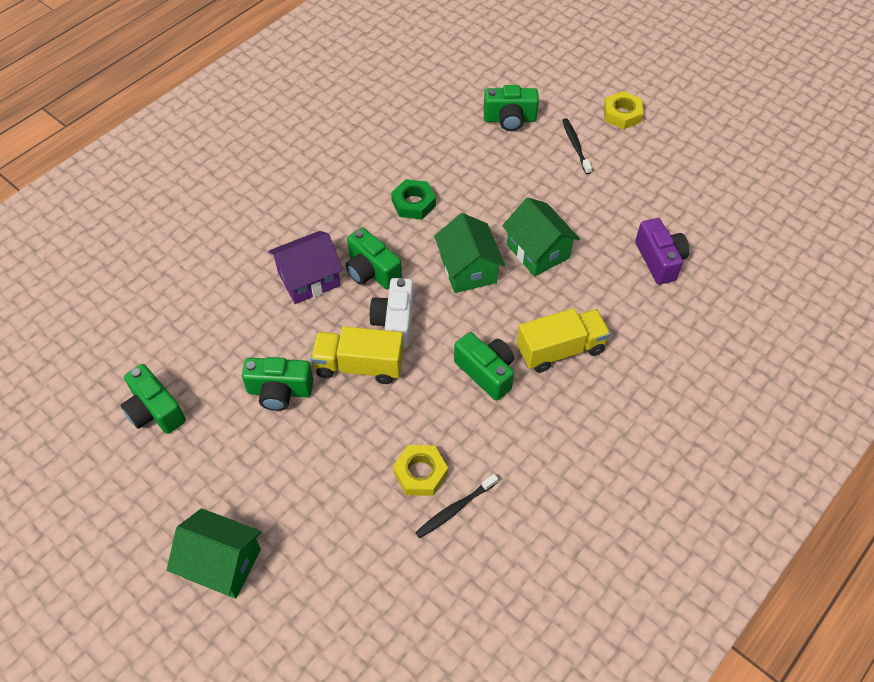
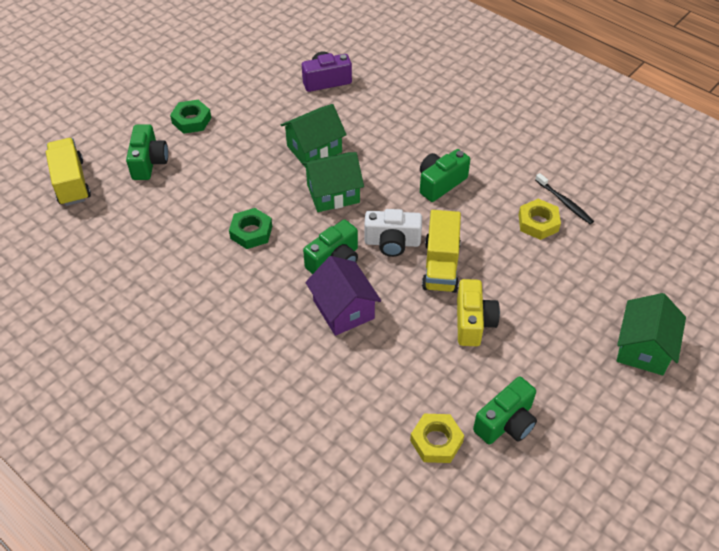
camera: 90 degrees left, 5 degrees down
(280, 391) = (473, 322): green camera -> yellow camera
(560, 350) = (415, 140): yellow truck -> yellow truck (71, 183)
(575, 145) = (191, 120): black toothbrush -> green nut
(622, 114) = (157, 89): yellow nut -> yellow nut (436, 441)

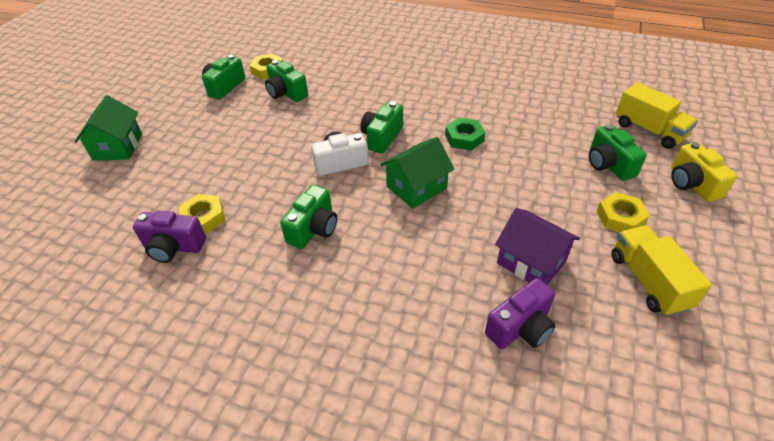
camera: 160 degrees right, 5 degrees down
(191, 120) = (620, 217): green nut -> yellow nut
(314, 149) = (466, 226): green house -> none
(343, 309) = (357, 111): purple house -> purple house (531, 262)
(421, 376) = (286, 93): none -> green camera
(441, 266) = (291, 157): yellow truck -> yellow truck (648, 281)
(473, 322) = (255, 129): yellow camera -> yellow camera (691, 184)
(565, 203) = (174, 247): black toothbrush -> purple camera

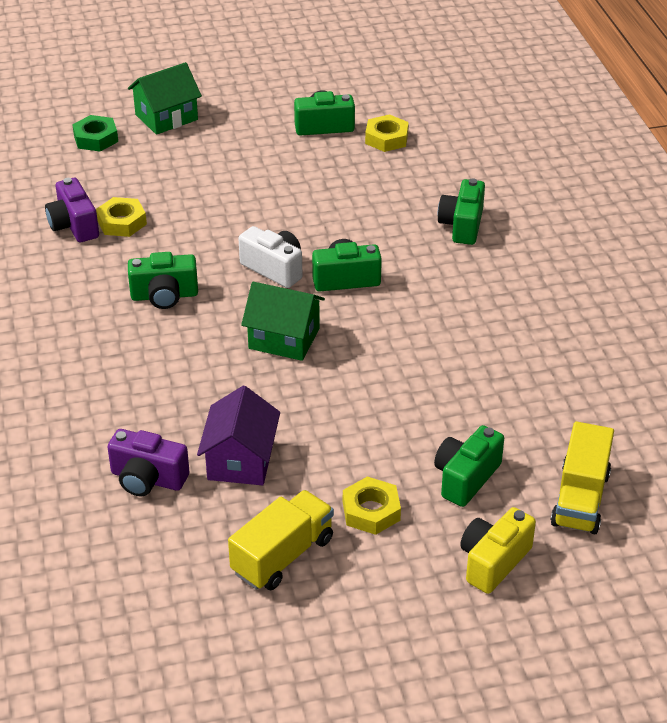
camera: 55 degrees right, 5 degrees down
(286, 93) = (357, 174): green camera -> green camera (462, 225)
(464, 138) = (405, 342): green nut -> green nut (96, 138)

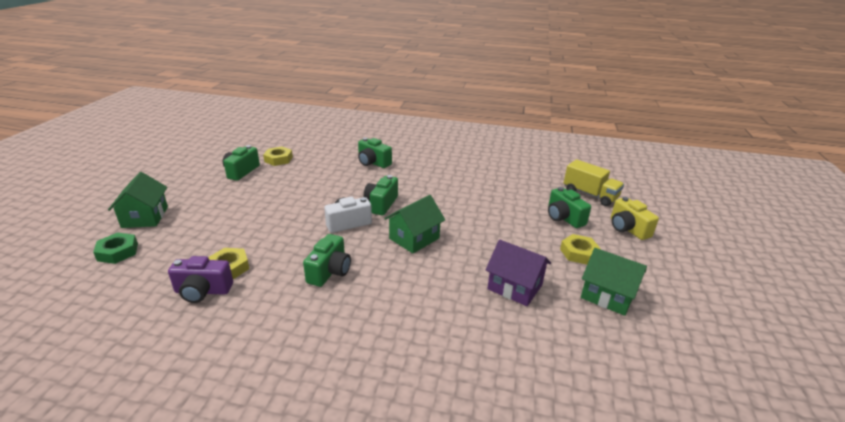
camera: 65 degrees left, 10 degrees down
(147, 479) = (513, 334): purple camera -> none
(282, 556) = (607, 295): yellow truck -> green house

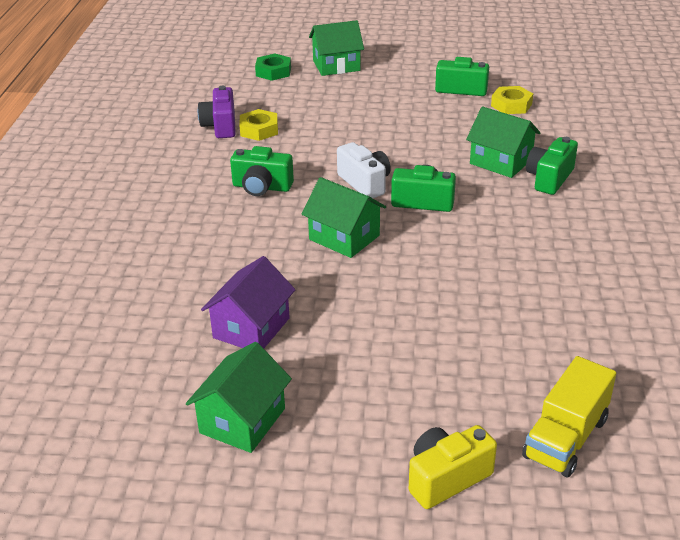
camera: 85 degrees right, 5 degrees up
(346, 173) = (500, 161): none -> green house
(564, 218) = (455, 391): green camera -> none
(579, 253) = (347, 400): yellow nut -> none

